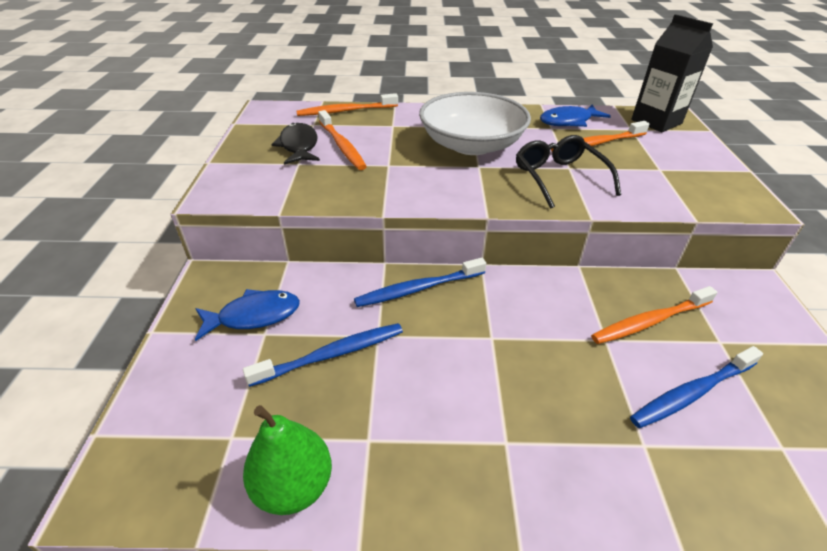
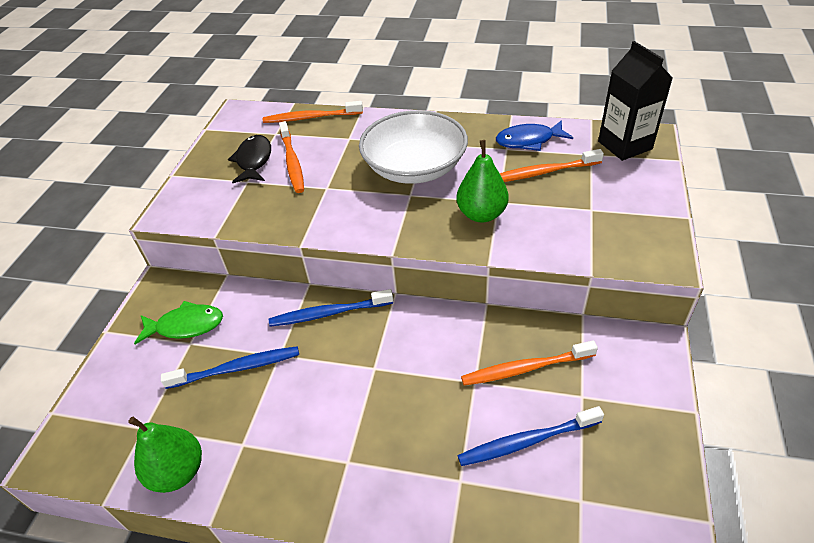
camera: 15 degrees right, 5 degrees up
(254, 316) = (186, 326): blue fish -> green fish
(559, 178) = (481, 214): black glasses -> green pear

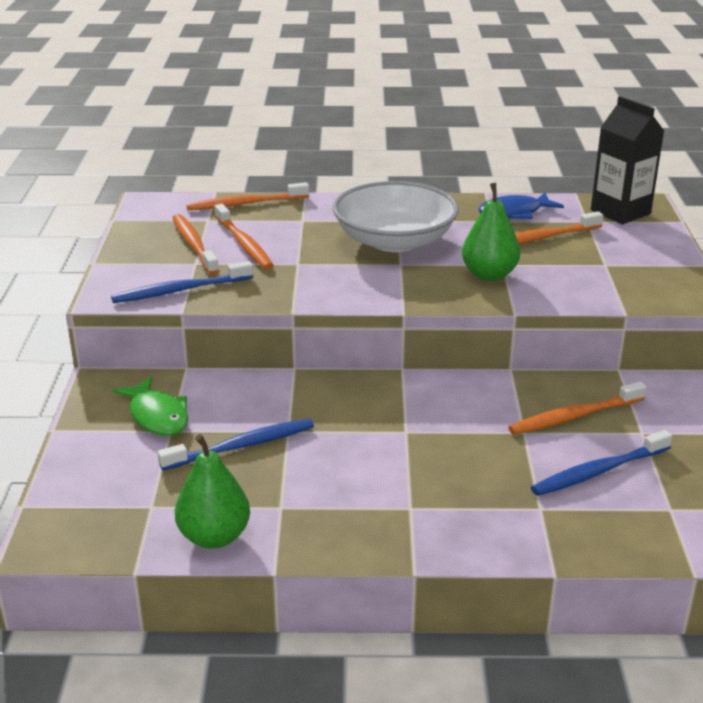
camera: 15 degrees left, 15 degrees down
(186, 326) = (157, 416): green fish -> green fish turned 75 degrees clockwise
(254, 160) = (194, 245): black fish -> orange toothbrush
(329, 313) = (331, 391): blue toothbrush -> blue toothbrush (180, 290)

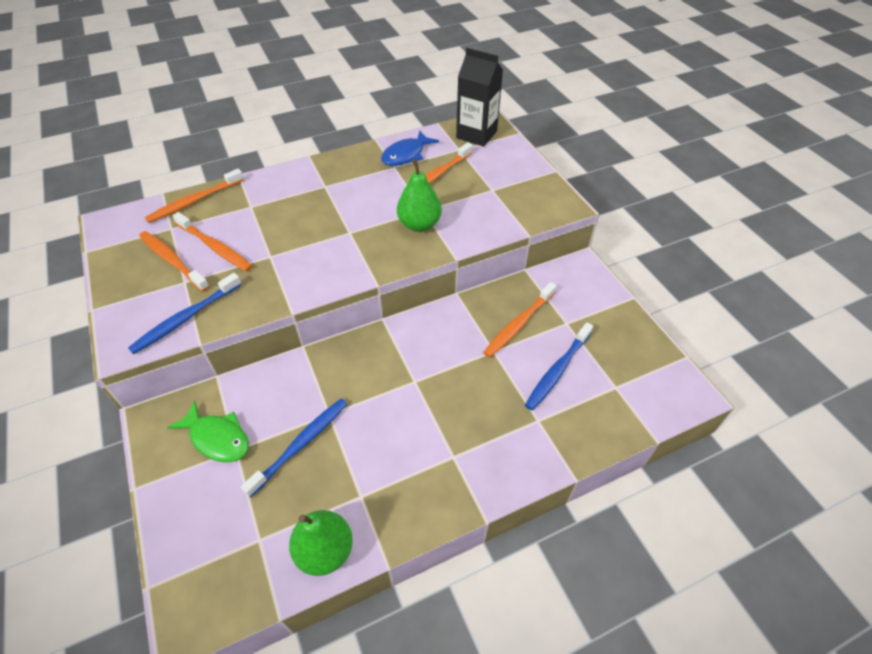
camera: 25 degrees left, 20 degrees up
(394, 241) = (333, 209): white bowl -> none

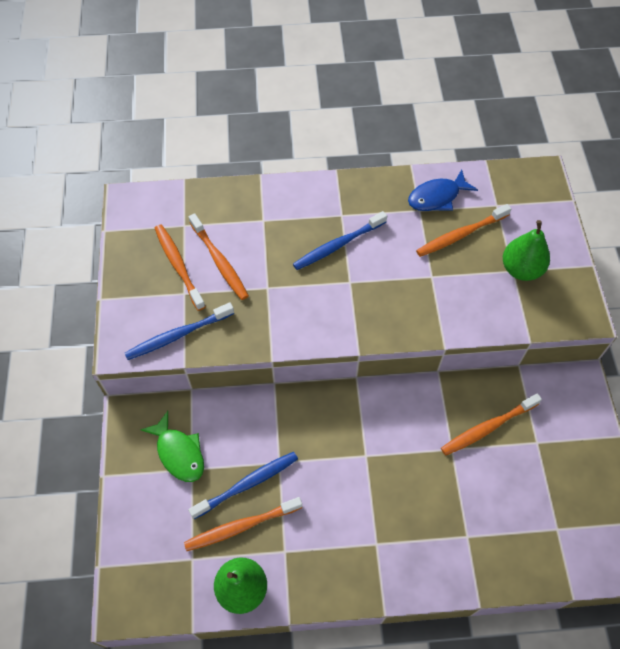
camera: 20 degrees right, 10 degrees up
(194, 201) = (212, 198): orange toothbrush -> orange toothbrush (241, 526)
(419, 224) = (422, 294): green pear -> green pear (521, 269)
(476, 134) = (523, 189): black carton -> none
(557, 370) = (506, 491): blue toothbrush -> blue toothbrush (338, 245)

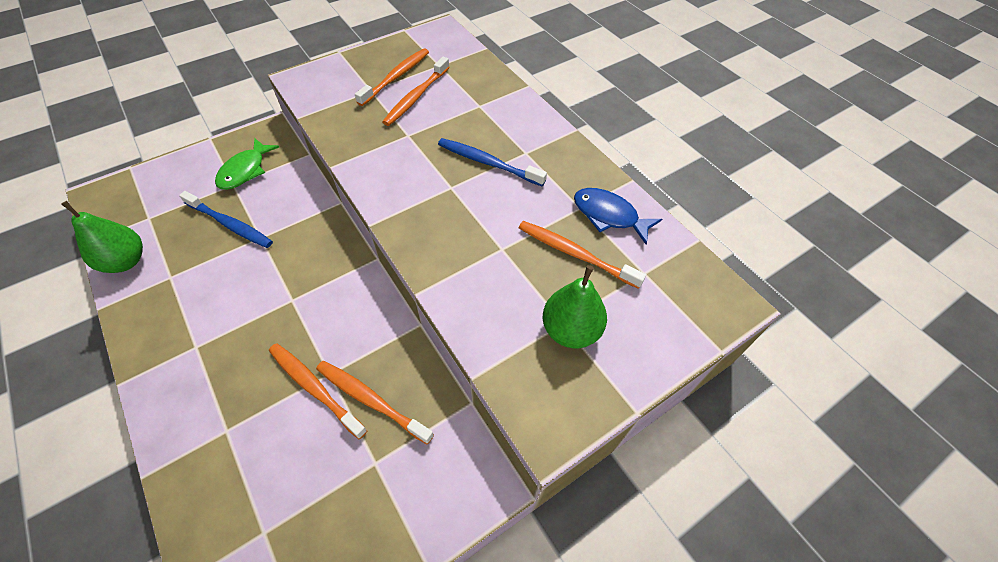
camera: 60 degrees right, 5 degrees down
(178, 335) = (326, 102): blue toothbrush -> none
(241, 526) = (187, 236): orange toothbrush -> orange toothbrush (315, 388)

